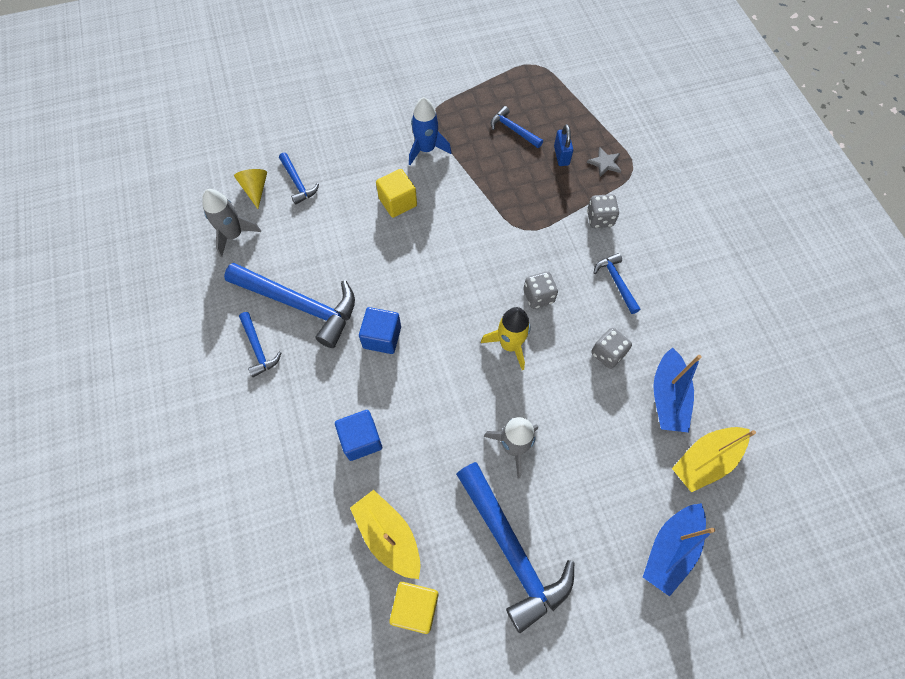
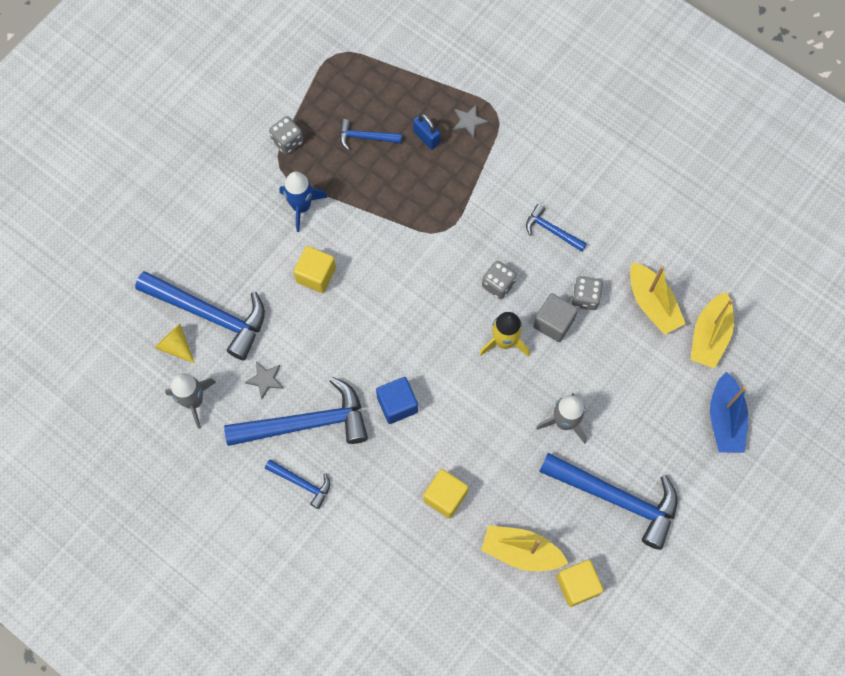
camera: 35 degrees left, 5 degrees up
(297, 253) = (265, 379): none -> grey star
(298, 183) = (210, 314): blue hammer -> blue hammer, size x2.04
(361, 439) = (445, 497): blue cube -> yellow cube
(564, 356) = (553, 323): none -> grey cube
(599, 219) = (500, 180): grey dice -> grey dice (287, 141)
(667, 397) = (652, 304): blue boat -> yellow boat

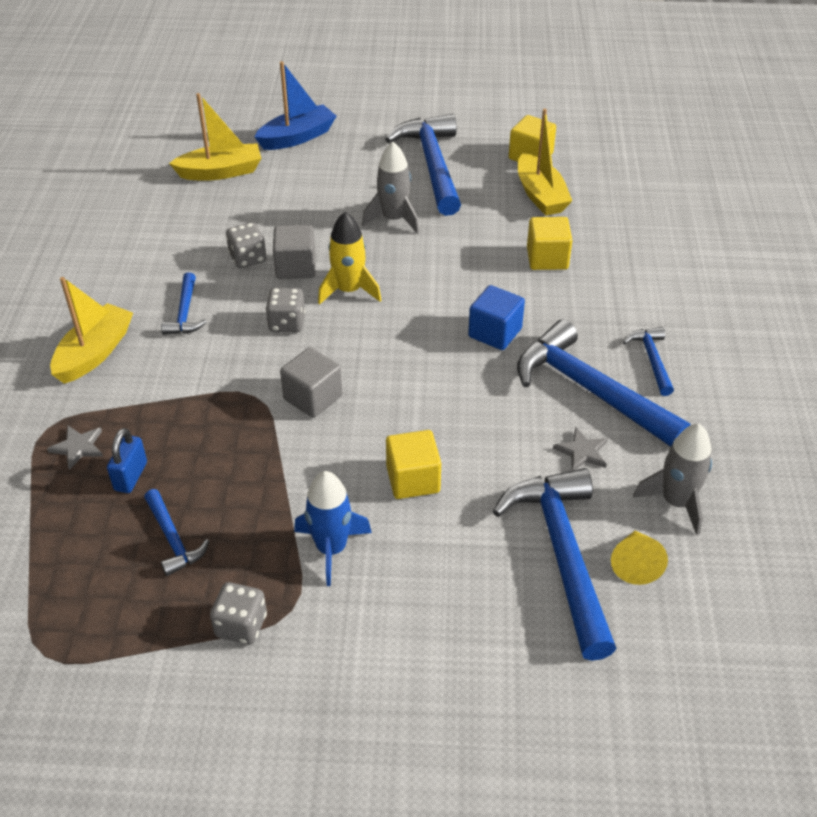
camera: 125 degrees left, 25 degrees down
(419, 261) = (313, 397): none -> grey cube
(652, 304) = (216, 215): yellow boat -> yellow boat (95, 353)

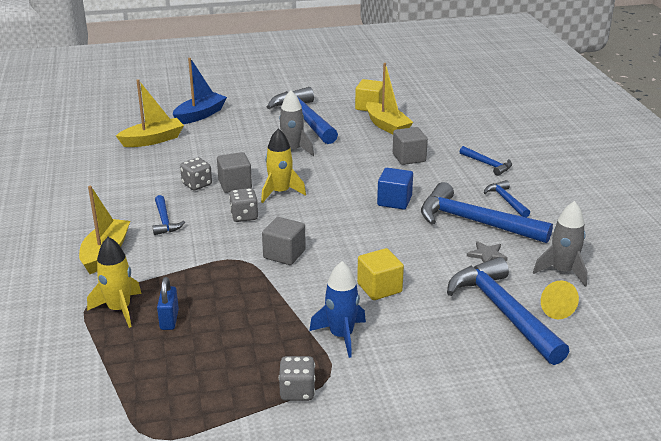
camera: 15 degrees left, 15 degrees down
(78, 447) = (119, 309): grey star -> yellow rocket
(173, 539) = (220, 350): blue hammer -> blue hammer (487, 164)
(547, 258) = (409, 158): yellow cube -> grey cube

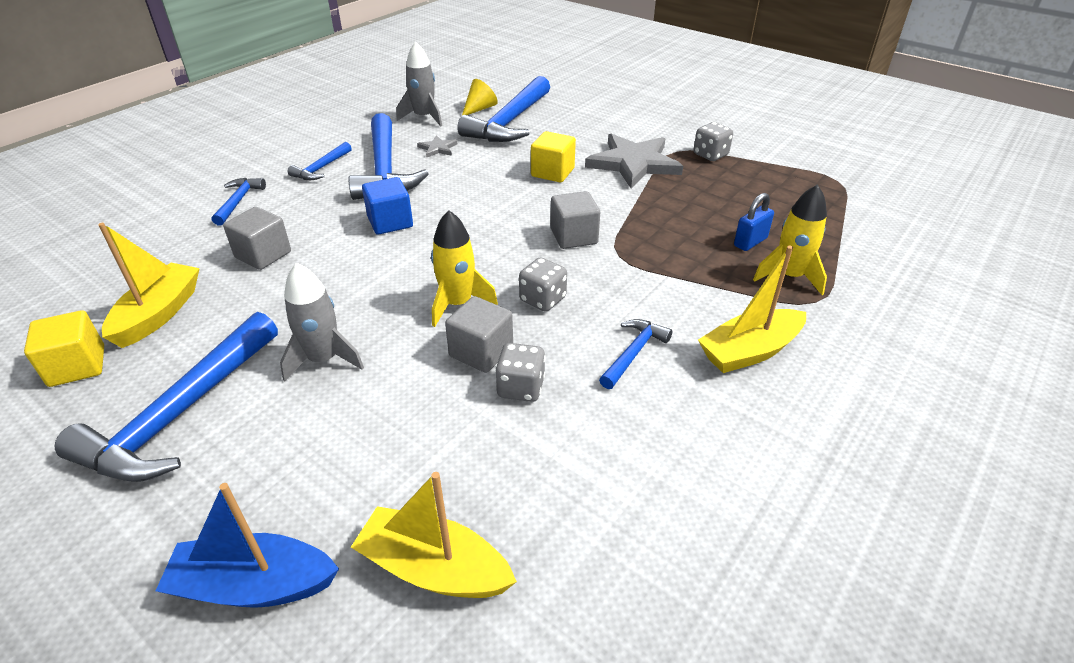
camera: 130 degrees left, 10 degrees up
(341, 336) = (633, 163): blue rocket -> grey star

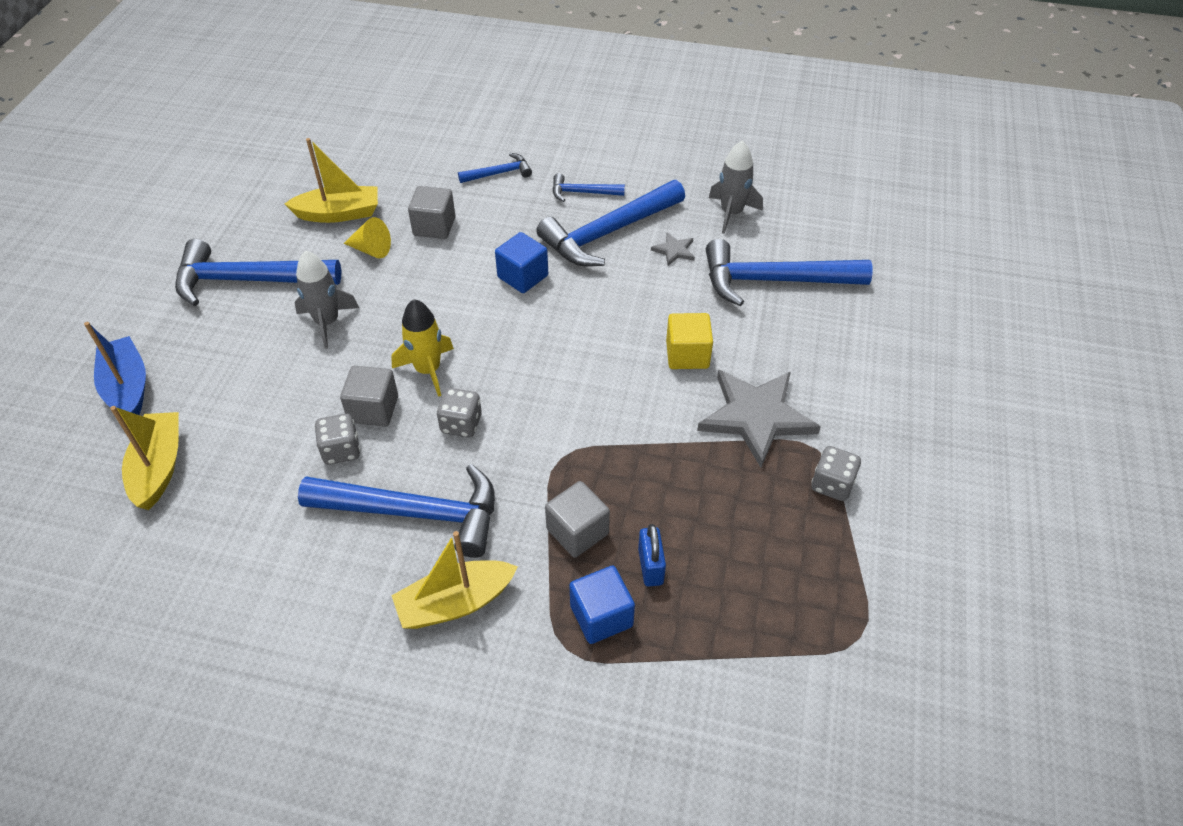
camera: 65 degrees right, 10 degrees up
(77, 366) = (273, 209): yellow cube -> none
(479, 109) = (785, 245): yellow cone -> yellow cone (371, 249)
(574, 236) = (574, 413): grey cube -> grey cube (577, 531)
(633, 353) = (414, 513): blue hammer -> blue hammer, size x2.04
(749, 351) = (455, 603): yellow boat -> yellow boat turned 60 degrees counterclockwise
(750, 242) = (650, 566): blue padlock -> blue padlock turned 60 degrees clockwise
(789, 276) = (601, 616): yellow rocket -> blue cube

